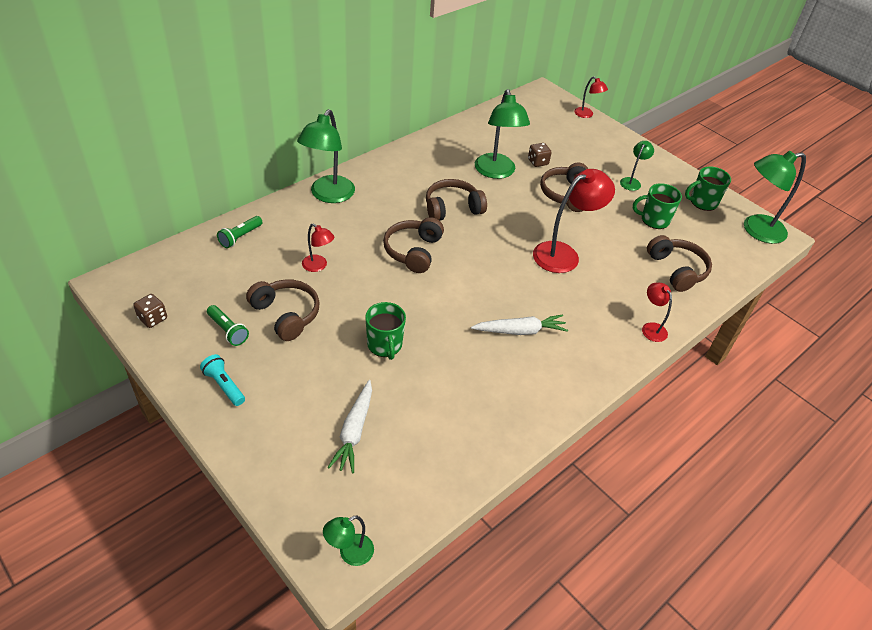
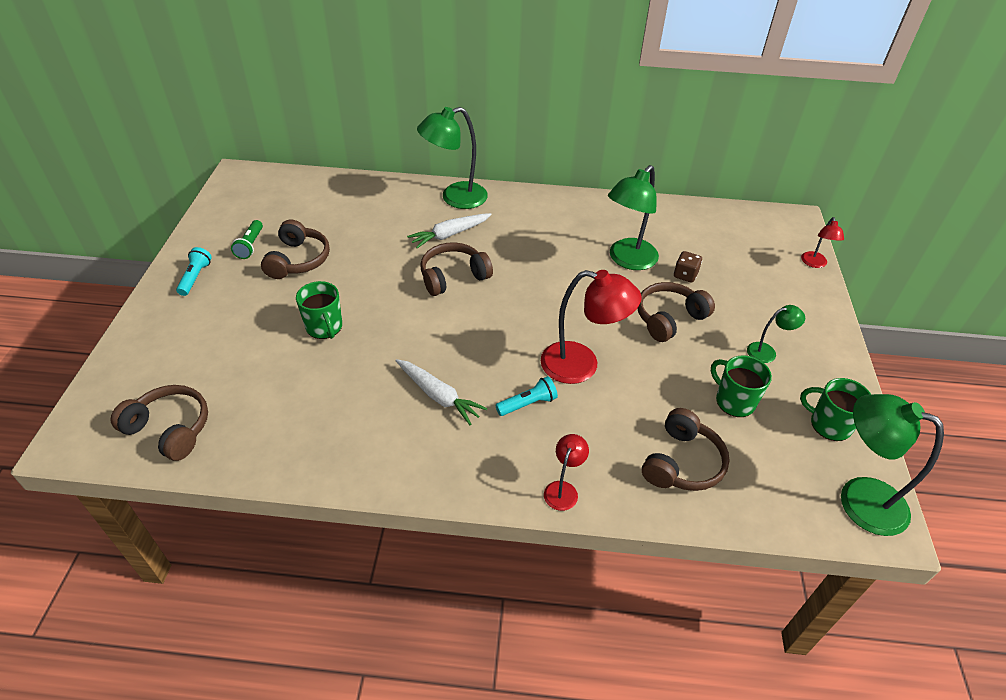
camera: 50 degrees right, 0 degrees up
(153, 318) = (225, 209): brown dice -> none
(240, 237) = (351, 191): green flashlight -> none
(318, 266) = (369, 242): red lamp -> none
(349, 553) = (88, 441): green lamp -> none
(354, 431) = (214, 367): white carrot -> white carrot (450, 234)
(385, 345) = (324, 327): green mug -> green mug turned 60 degrees counterclockwise
(452, 208) = (538, 265): brown headphones -> brown headphones (170, 429)
(570, 297) = (528, 403): none -> turquoise flashlight

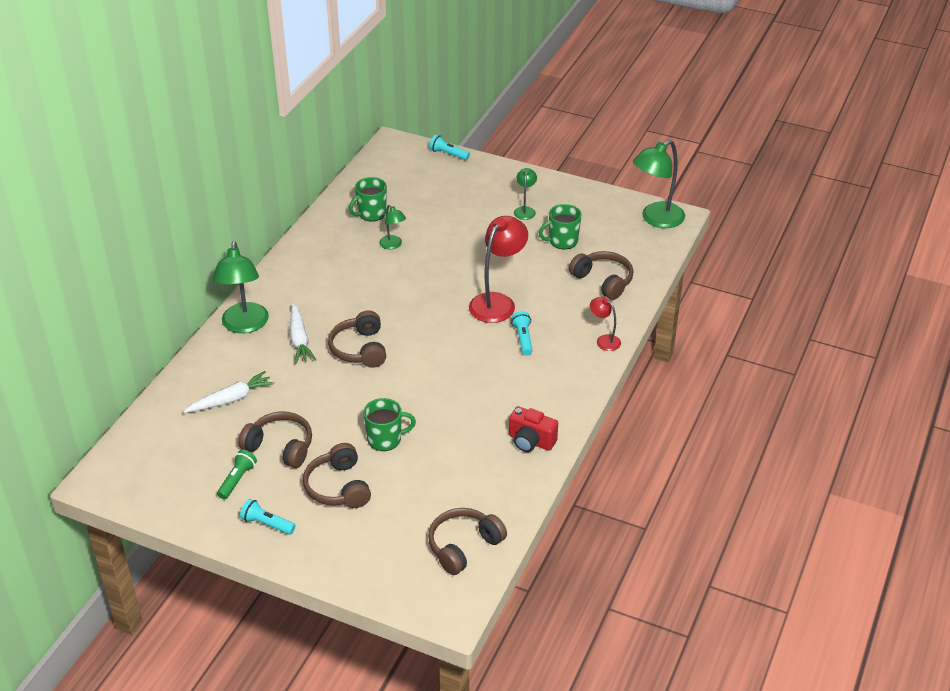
camera: 70 degrees left, 5 degrees down
(250, 246) = (237, 480): green flashlight -> green flashlight turned 90 degrees counterclockwise
(349, 452) = (531, 441): none -> red camera
(438, 396) = (495, 384): white carrot -> white carrot (231, 399)
(627, 260) = (393, 245): green lamp -> green lamp, size x0.51
(669, 318) = (470, 244): brown headphones -> brown headphones (338, 487)
(685, 275) = (427, 221): brown dice -> none
(814, 263) = (448, 154): red lamp -> turquoise flashlight
(829, 424) = (598, 208): green mug -> green mug (371, 213)

